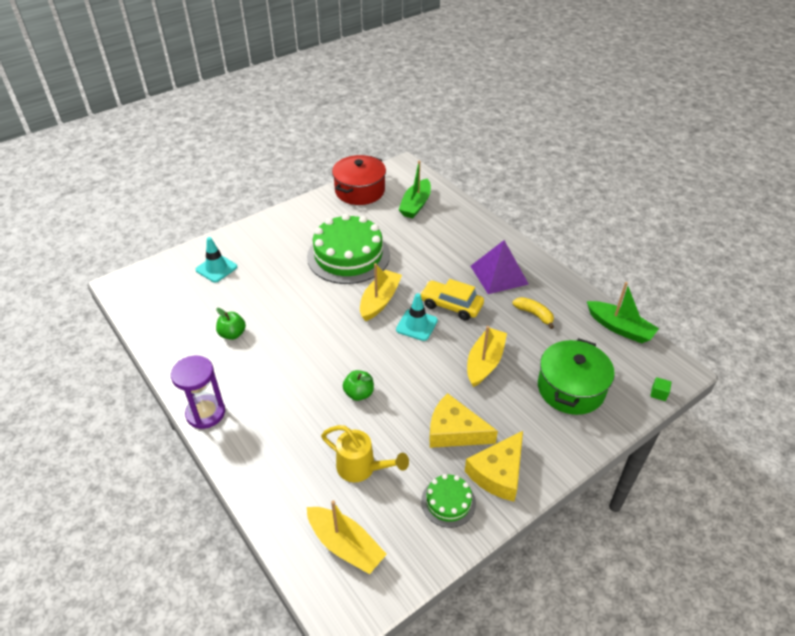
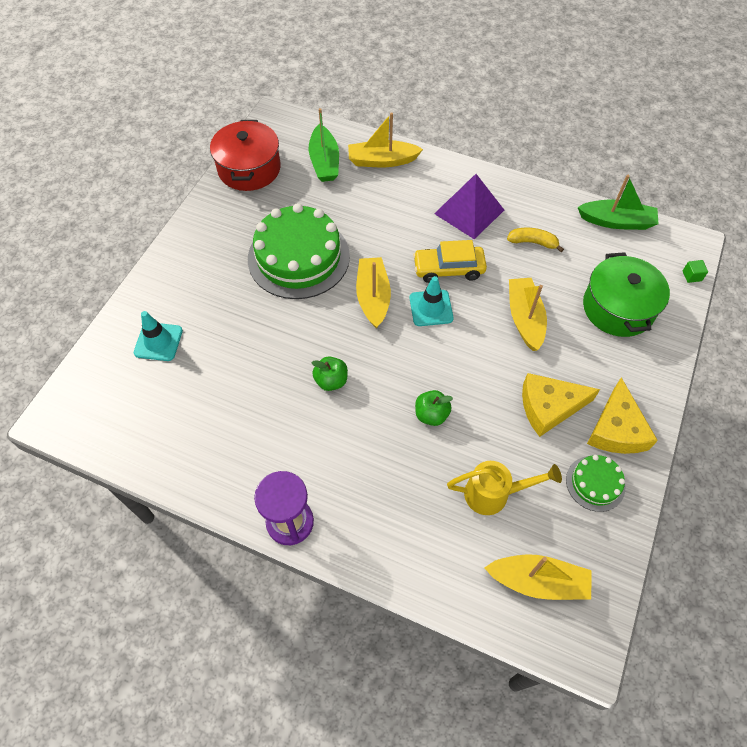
camera: 30 degrees left, 15 degrees up
(232, 334) = (244, 414): green apple -> green apple (331, 381)
(458, 219) = (382, 161): none -> yellow boat

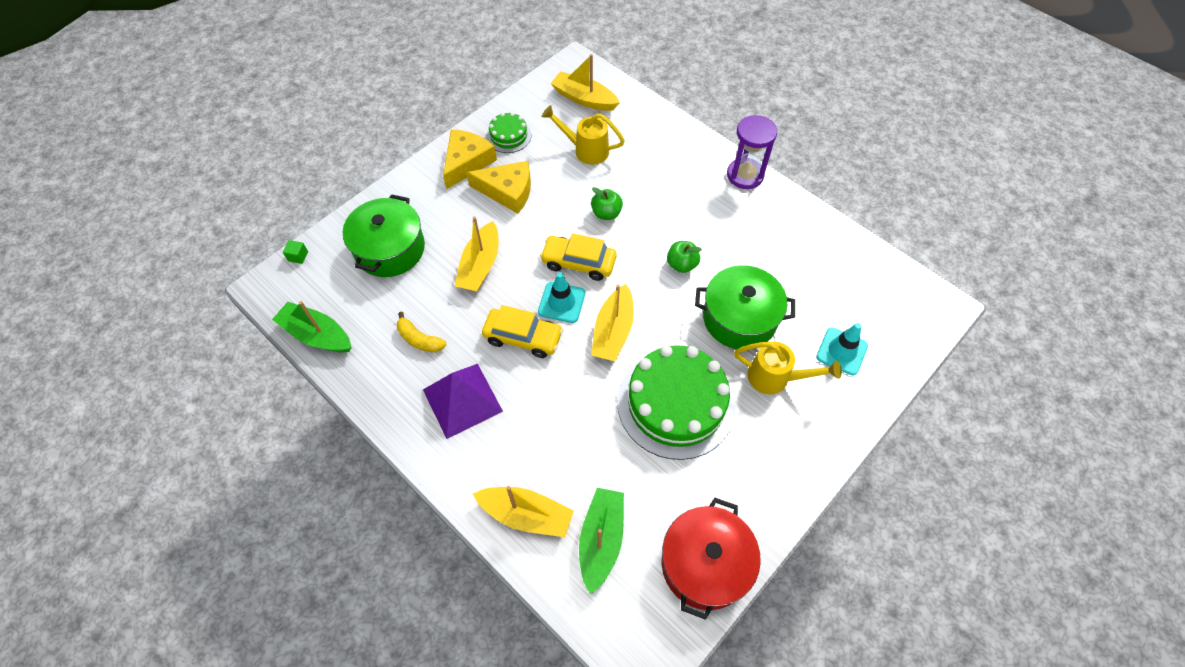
camera: 160 degrees left, 0 degrees up
(217, 301) = (776, 378): none -> yellow watering can
(260, 344) = (739, 318): none -> green pot
(434, 350) = (578, 263): none -> yellow car

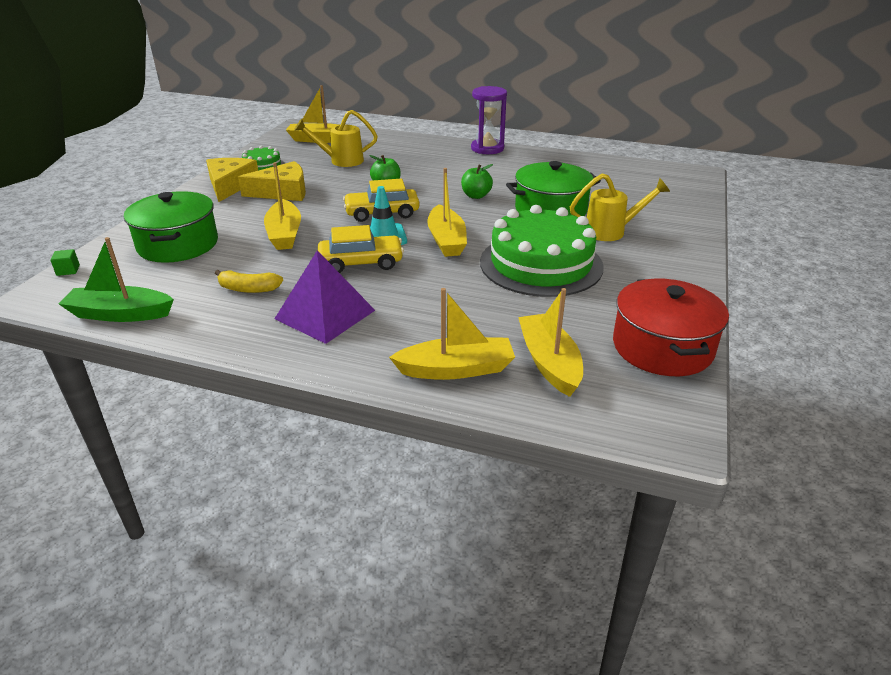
camera: 25 degrees left, 25 degrees down
(601, 540) = (549, 362): green boat -> yellow boat
(841, 351) = (648, 207): turquoise traffic cone -> none

